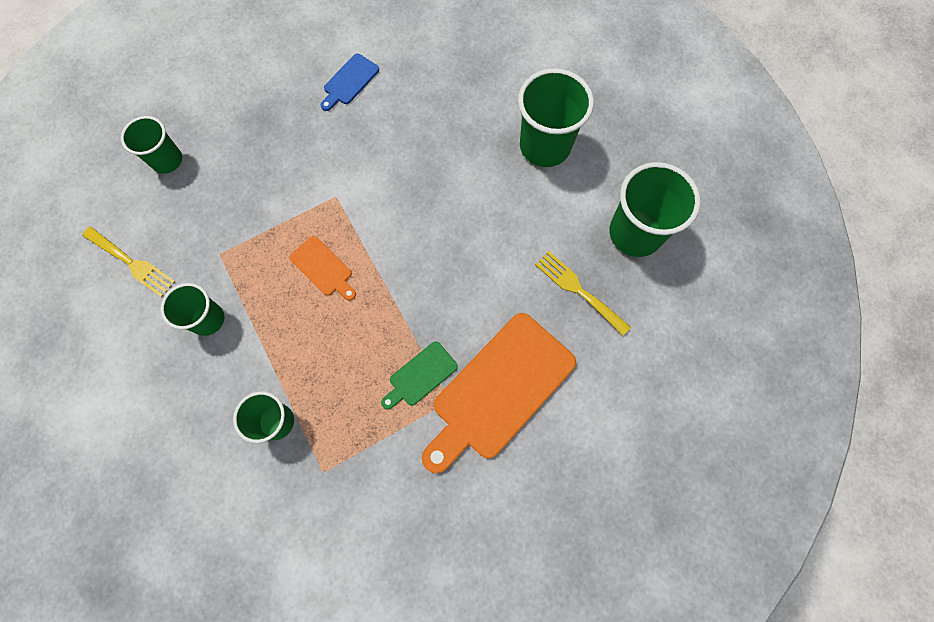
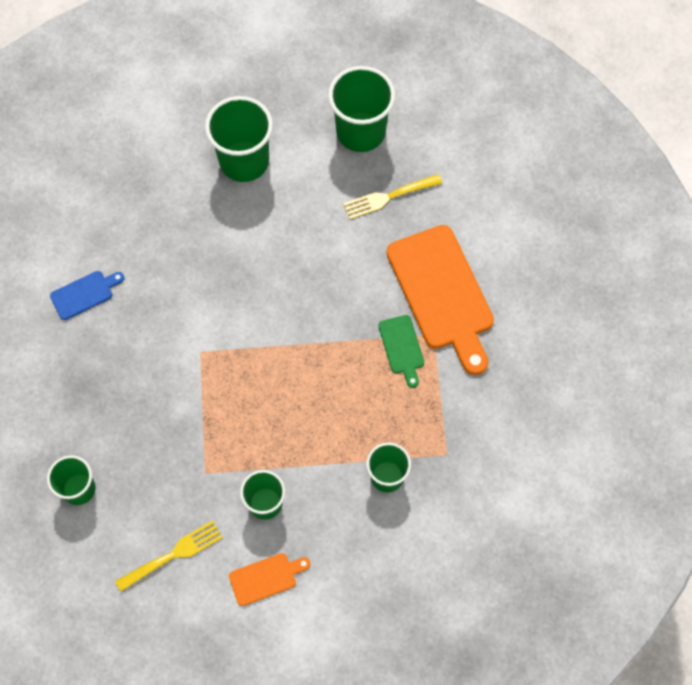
camera: 65 degrees left, 5 degrees down
(323, 268) = (266, 388): orange cutting board -> orange cutting board (266, 578)
(349, 81) = (85, 294): blue cutting board -> blue cutting board turned 90 degrees counterclockwise

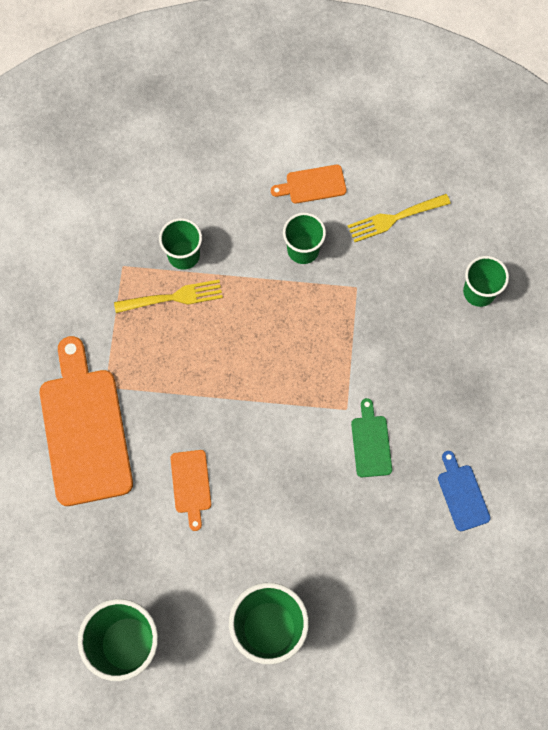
camera: 170 degrees left, 5 degrees up
(85, 294) = (462, 494): blue cutting board -> blue cutting board turned 90 degrees clockwise
(334, 262) = (191, 485): none -> orange cutting board
(388, 197) = (115, 553): yellow fork -> yellow fork (173, 297)
(402, 347) = (140, 378): green cutting board -> green cutting board (371, 442)

